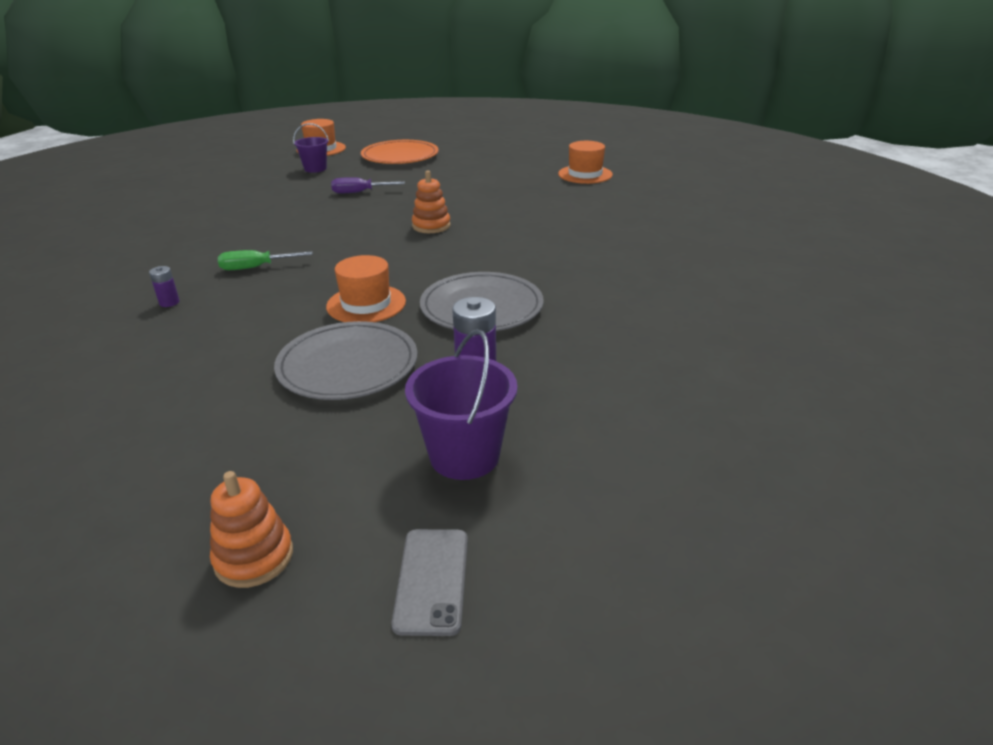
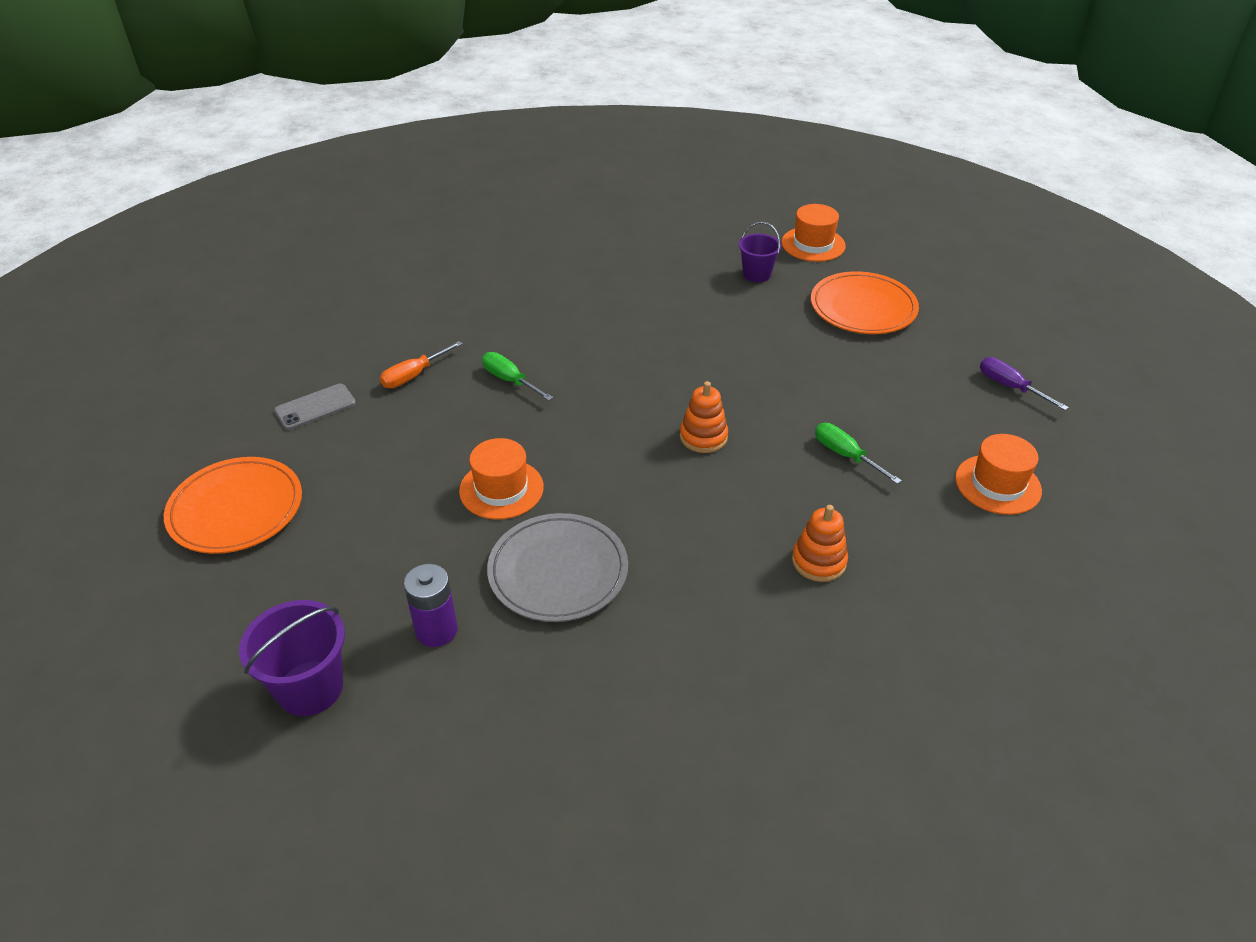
camera: 55 degrees right, 10 degrees up
(168, 443) = (236, 509): none -> orange plate
(169, 302) = (414, 375): purple battery -> orange screwdriver
(254, 557) = (143, 635): orange stacking toy -> orange stacking toy (819, 561)
(348, 365) = (393, 540): grey plate -> none
(360, 192) = (732, 340): purple screwdriver -> purple screwdriver (1010, 387)
(432, 580) = (160, 746): grey phone -> grey phone (315, 407)
(510, 197) = (846, 455): none -> green screwdriver

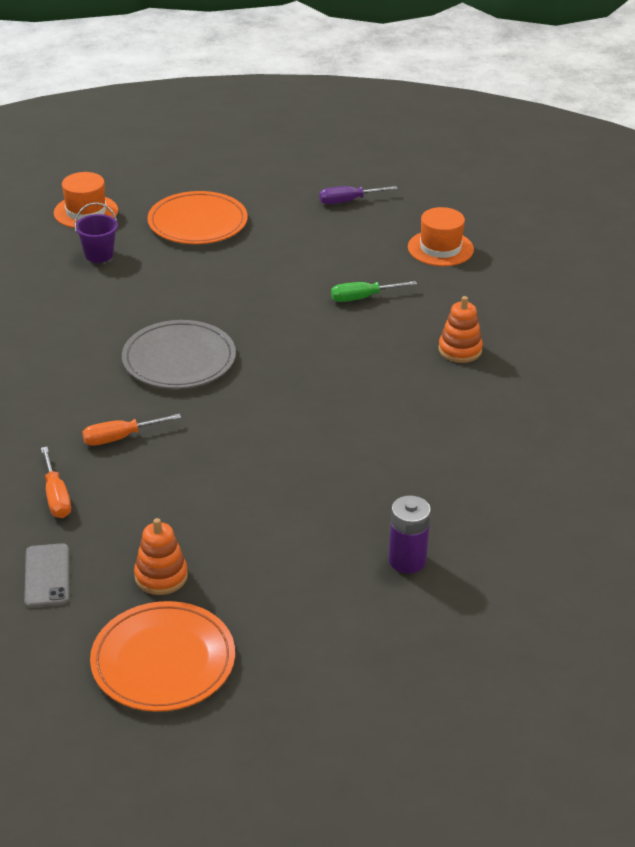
camera: 65 degrees left, 5 degrees down
(310, 688) = (426, 648): purple bucket -> none
(501, 489) = (266, 482): orange hat -> none
(510, 380) = (120, 437): green screwdriver -> orange screwdriver
(558, 571) = (386, 477): grey plate -> grey plate (179, 359)
(703, 437) = (288, 355): orange stacking toy -> orange stacking toy (161, 576)

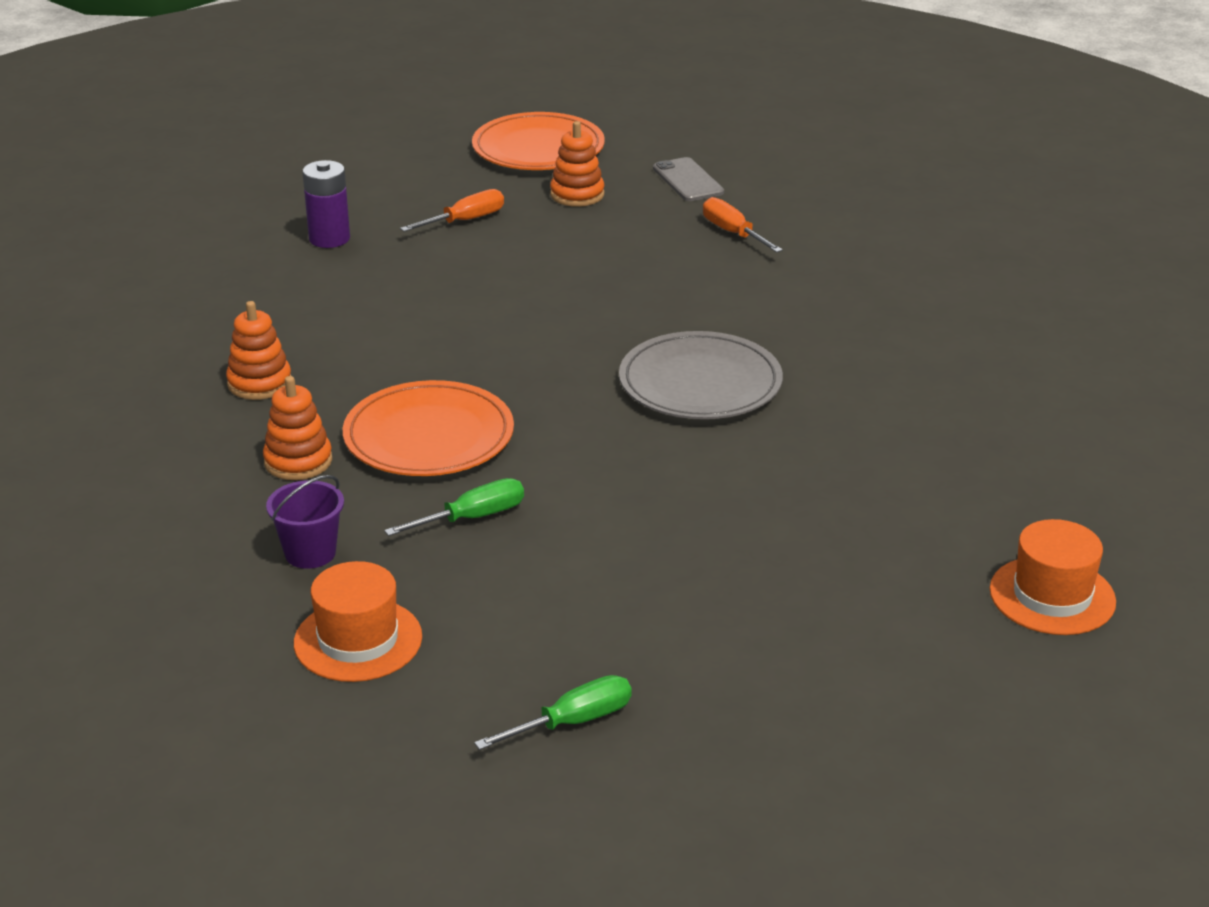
camera: 165 degrees right, 5 degrees down
(99, 255) = (949, 516): purple bucket -> purple bucket (310, 553)
(120, 437) = (707, 291): orange screwdriver -> orange screwdriver (465, 221)
(197, 223) = (834, 611): orange plate -> orange plate (429, 436)
(348, 201) = (572, 722): purple screwdriver -> green screwdriver
(480, 414) = (259, 383): none -> orange stacking toy

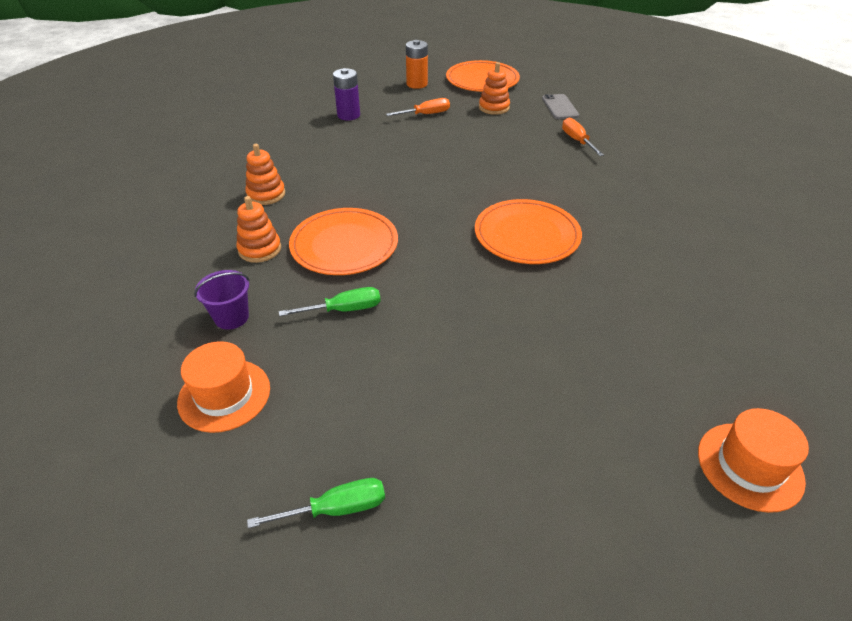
camera: 15 degrees right, 10 degrees up
(424, 169) = (417, 84): none -> orange battery
(700, 383) = (526, 235): grey plate -> orange plate

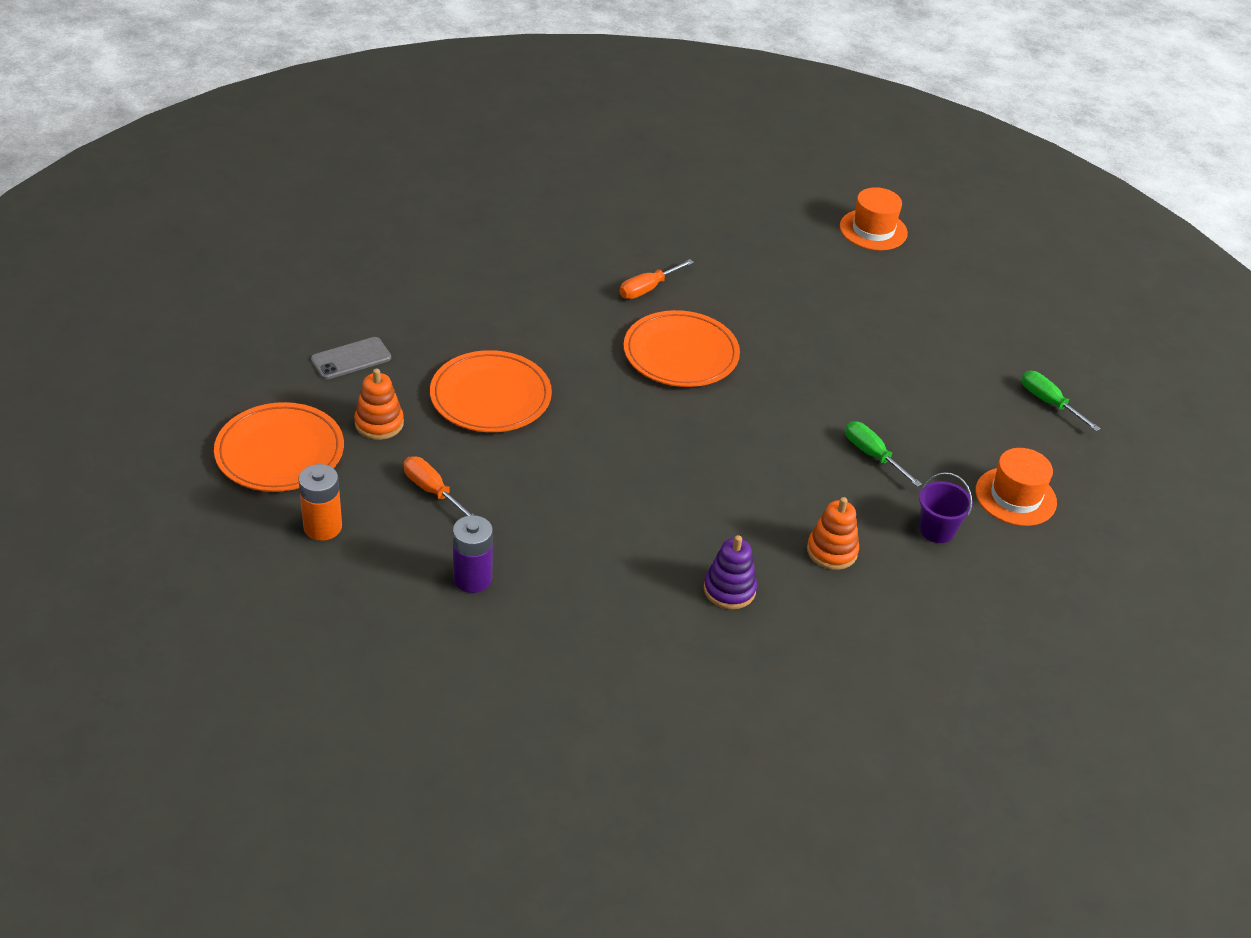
camera: 115 degrees left, 0 degrees up
(266, 194) = (729, 590): orange stacking toy -> purple stacking toy
(344, 245) = (781, 484): orange plate -> orange plate (490, 396)
(577, 141) = (449, 335): orange screwdriver -> orange screwdriver (648, 288)

